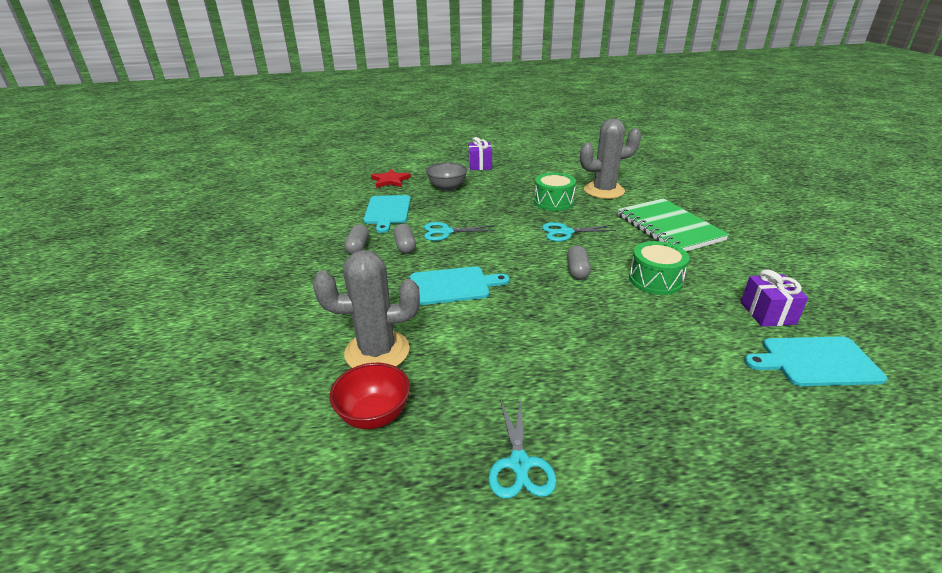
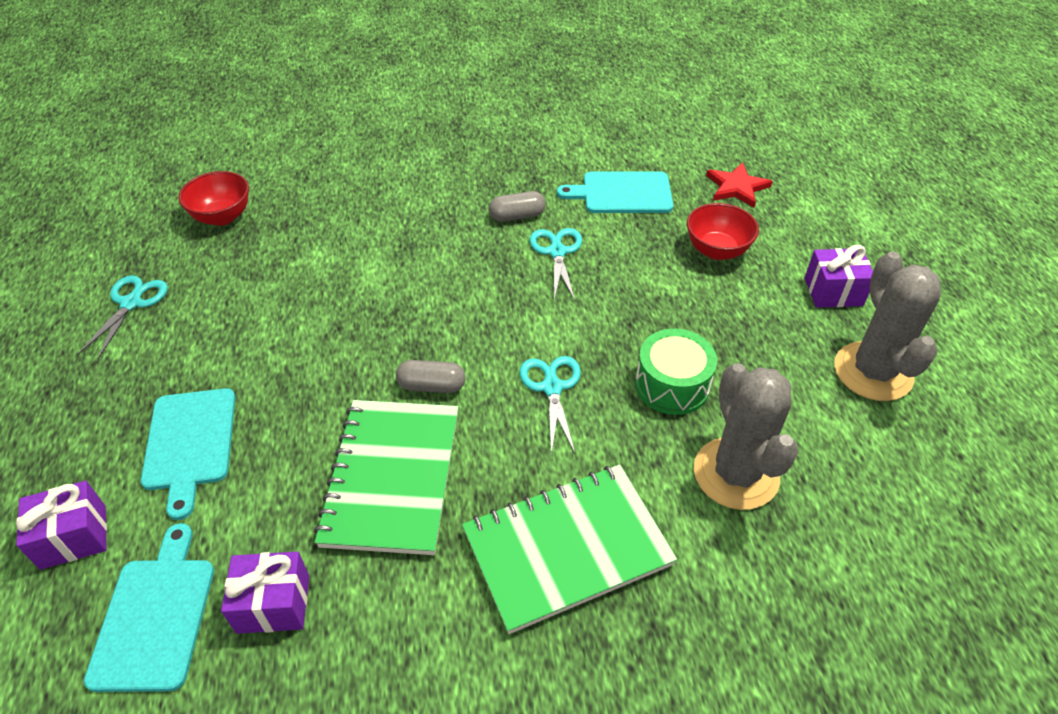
camera: 90 degrees right, 15 degrees up
(358, 247) = (518, 177): grey capsule -> none
(377, 351) = (307, 211): grey cactus -> grey cactus (873, 371)
(447, 188) = (717, 250): grey bowl -> red bowl
(452, 286) = (415, 260): turquoise cutting board -> turquoise cutting board (190, 443)
(519, 464) = (131, 303): turquoise scissors -> turquoise scissors turned 105 degrees clockwise
(655, 280) = (392, 477): green drum -> green notebook
(796, 424) = (74, 537): none -> purple gift

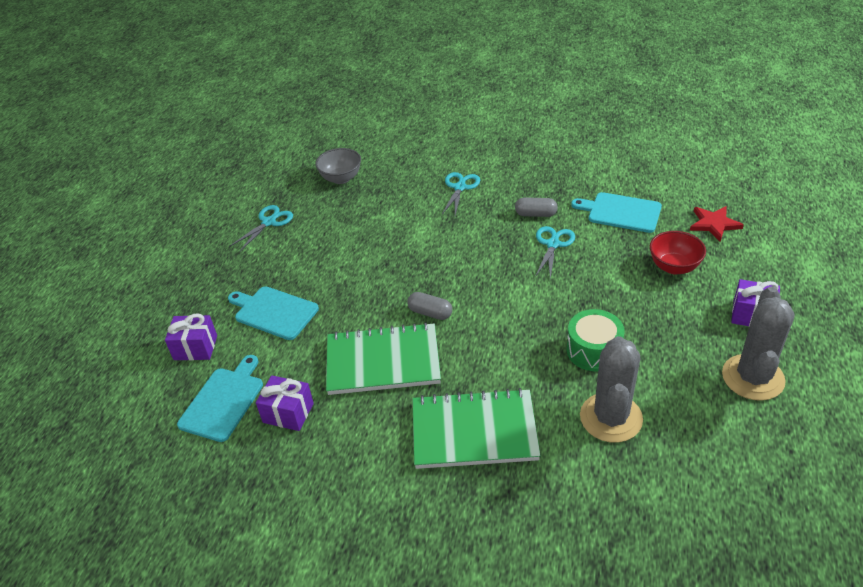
camera: 25 degrees right, 5 degrees down
(190, 443) = (274, 312): turquoise cutting board -> turquoise cutting board turned 105 degrees clockwise
(222, 217) = (341, 178): red bowl -> grey bowl
(392, 477) = (383, 361): green notebook -> green notebook turned 60 degrees clockwise
(552, 388) = (508, 332): turquoise scissors -> turquoise scissors (460, 187)

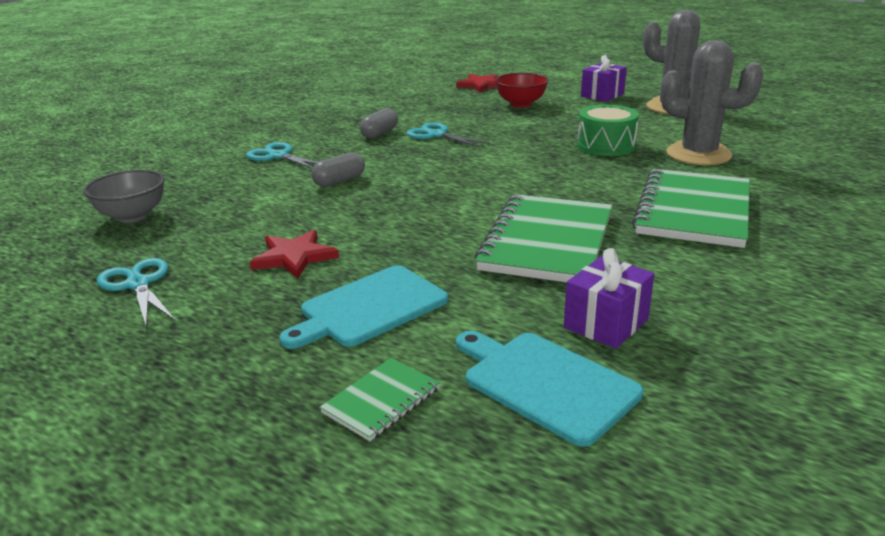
camera: 70 degrees left, 15 degrees down
(195, 348) = (381, 401): purple gift -> green notebook
(318, 261) = (294, 257): none -> red star
(430, 313) = (483, 203): grey capsule -> grey capsule (339, 181)
(621, 212) = (424, 106): turquoise cutting board -> none

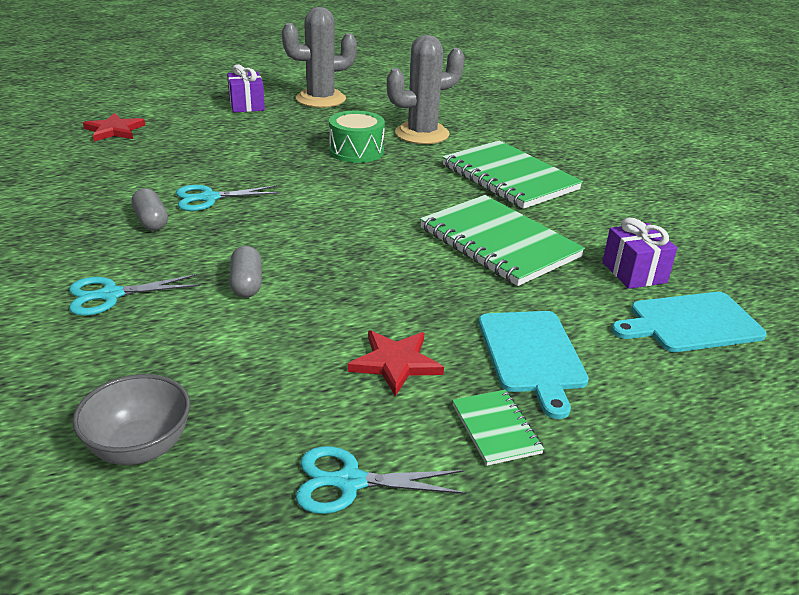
camera: 60 degrees left, 5 degrees up
(381, 401) = (674, 395): green notebook -> green notebook (496, 429)
(520, 104) = (202, 138): red bowl -> none

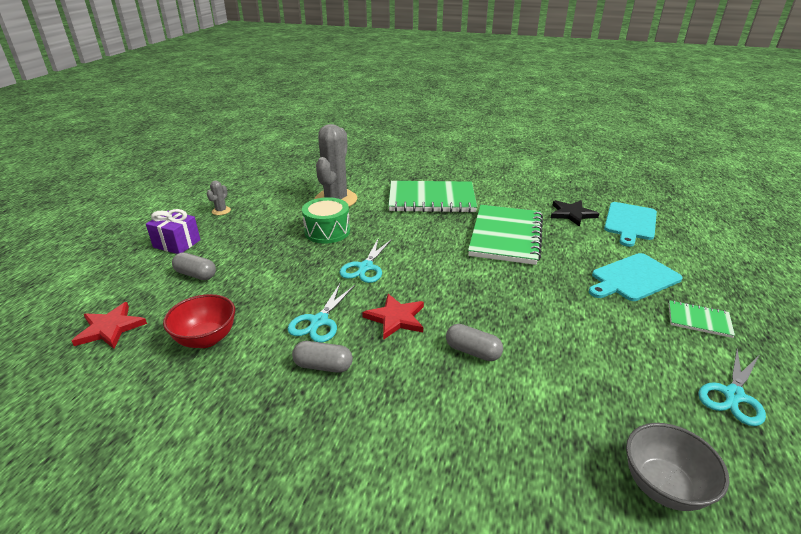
camera: 50 degrees left, 0 degrees up
(111, 295) = (430, 432): turquoise scissors -> turquoise scissors (365, 267)
(137, 165) = (206, 339): none -> red bowl
(213, 129) = (196, 275): none -> grey capsule
(321, 99) = (221, 211): grey cactus -> grey cactus, size x0.41
(395, 363) = (616, 327): red star -> red star (396, 318)
(498, 243) = (506, 236): green notebook -> green notebook turned 75 degrees counterclockwise
(532, 355) = (633, 278): turquoise cutting board -> turquoise cutting board turned 120 degrees clockwise
(634, 272) = (572, 214): purple gift -> black star

